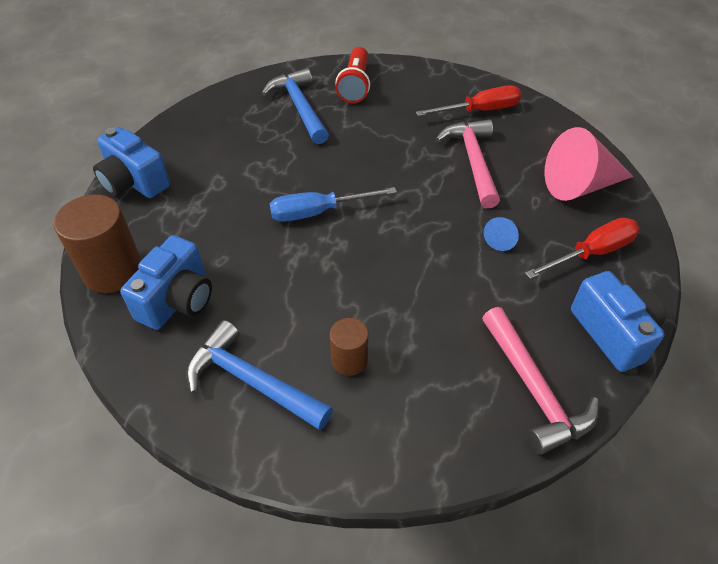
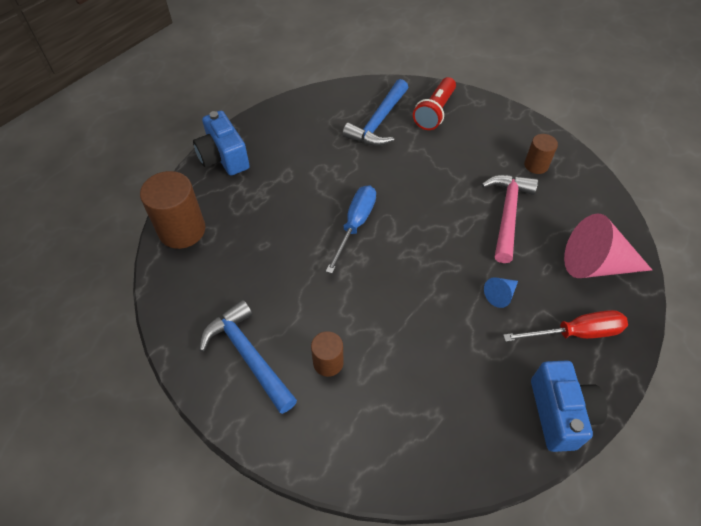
camera: 20 degrees right, 5 degrees up
(177, 300) = (219, 270): blue camera -> none
(299, 107) = (378, 122): blue hammer -> blue hammer turned 150 degrees counterclockwise
(318, 212) = (355, 225): blue screwdriver -> blue screwdriver turned 105 degrees clockwise
(480, 111) = (536, 165): red screwdriver -> brown cylinder
(534, 389) = (467, 439): pink hammer -> none

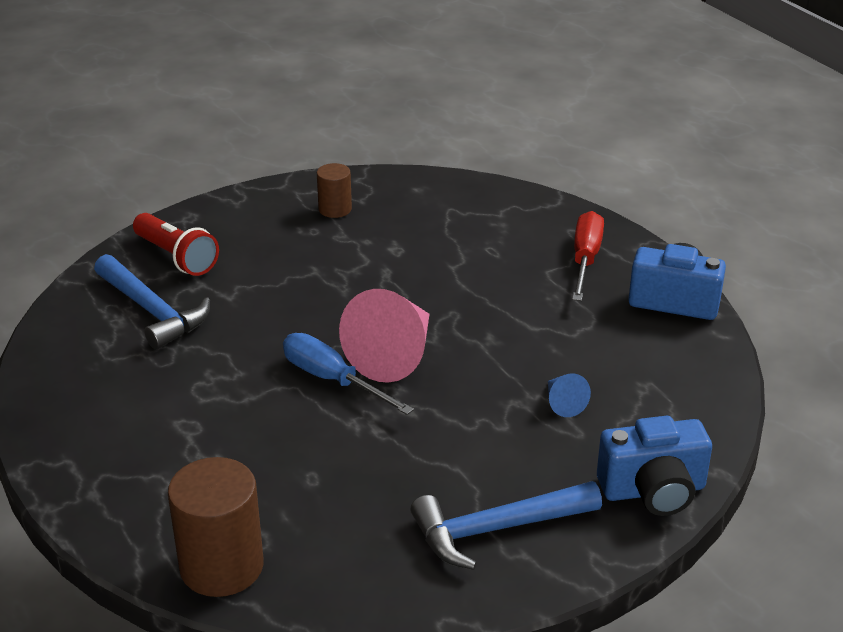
camera: 70 degrees left, 20 degrees down
(223, 157) = (93, 489): blue camera -> blue camera (653, 490)
(328, 362) = (541, 455): brown cylinder -> none
(500, 295) = (510, 294): blue cone -> blue cone (563, 403)
(507, 214) = (396, 253): pink hammer -> none
(596, 264) = (505, 218): pink cone -> pink cone (394, 355)

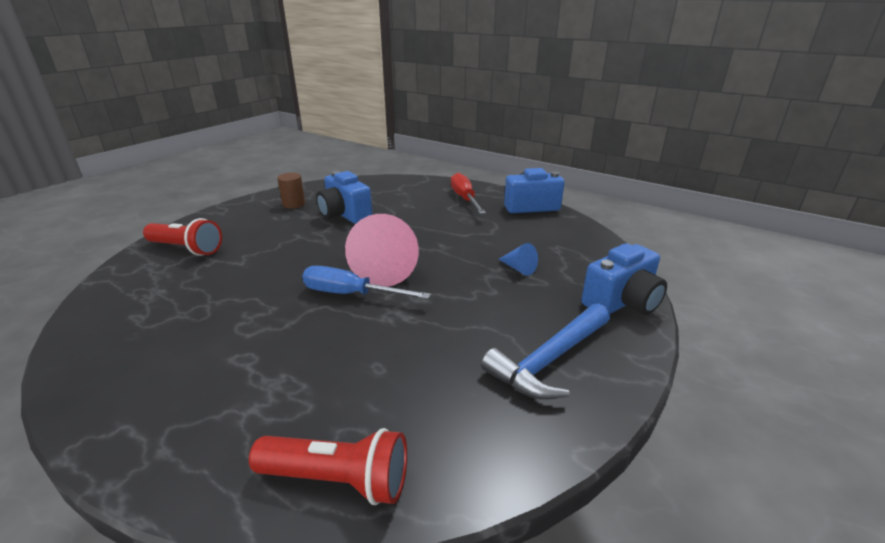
camera: 25 degrees left, 5 degrees down
(153, 311) = (178, 284): blue hammer -> none
(221, 566) = (338, 479): brown cylinder -> red flashlight
(393, 247) = (345, 214): none -> blue camera

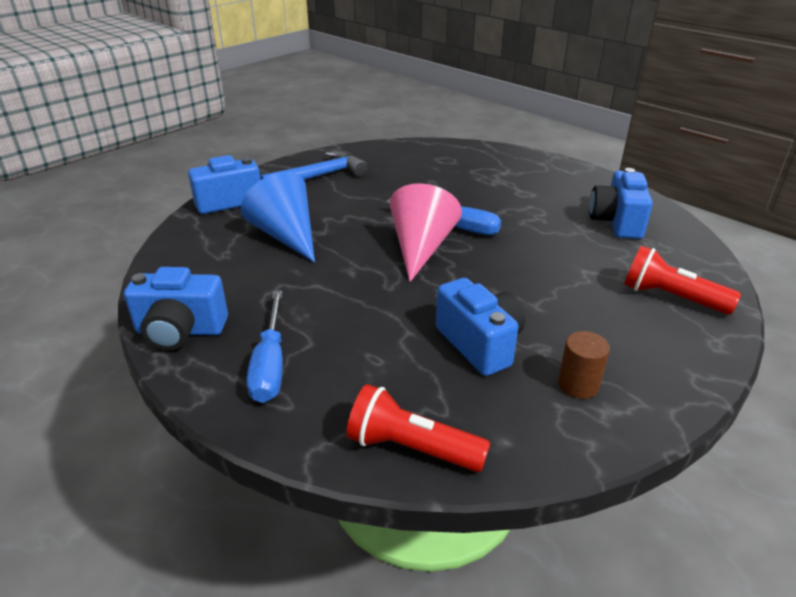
camera: 170 degrees left, 5 degrees up
(155, 319) = (616, 222): none -> blue camera
(338, 479) = (451, 150): red flashlight -> red flashlight (412, 448)
(465, 199) = (270, 364): red screwdriver -> blue screwdriver
(518, 268) = (286, 236): blue cone -> blue cone, size x2.16

